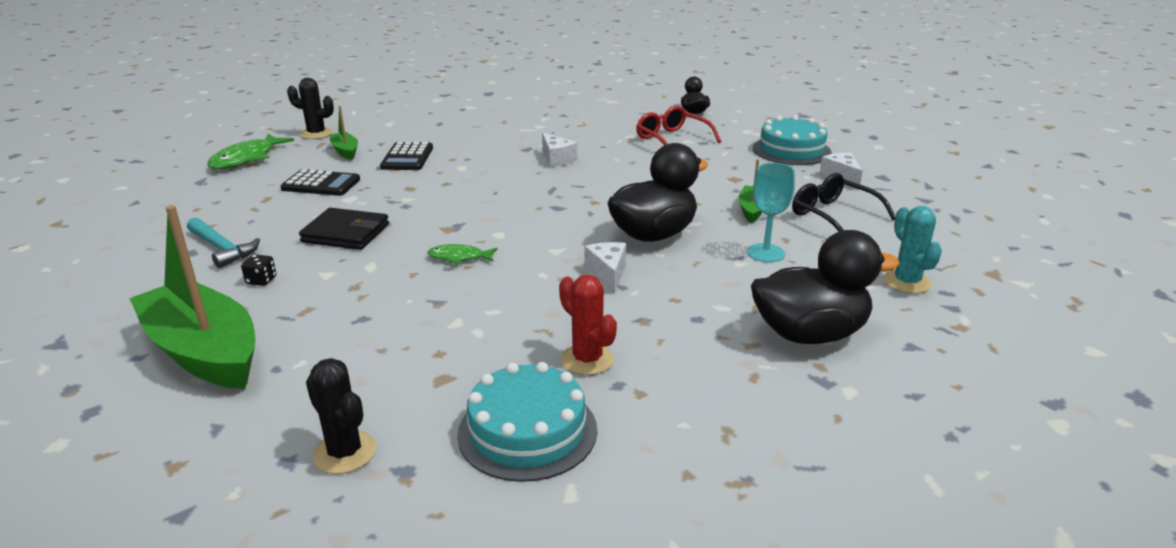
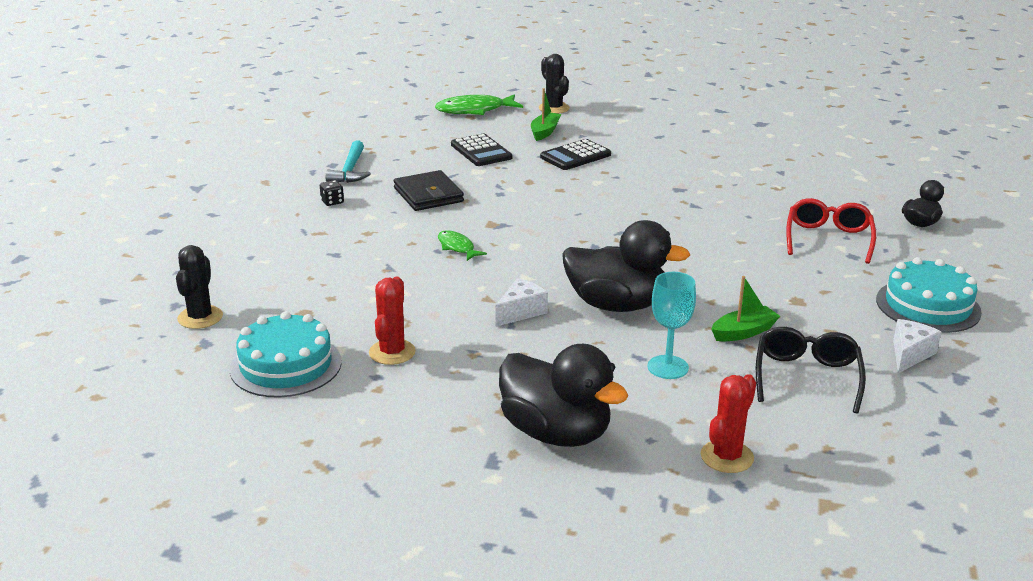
camera: 50 degrees right, 0 degrees up
(204, 352) = (239, 228): green boat -> none
(557, 159) = (683, 209): white cheese -> none
(906, 282) = (727, 457): turquoise cactus -> red cactus

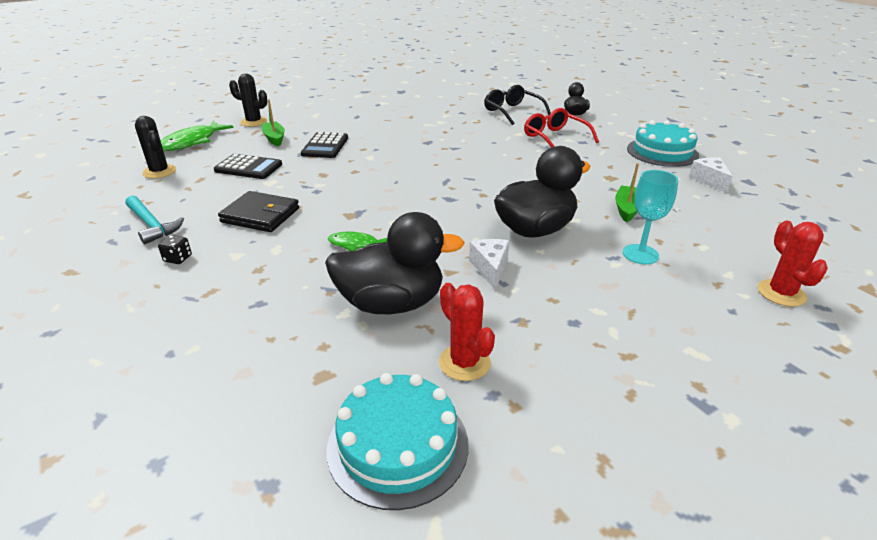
camera: 45 degrees left, 5 degrees up
(200, 317) = (214, 458): black cactus -> black cactus (159, 172)
(556, 433) = (686, 347): black duck -> black duck (391, 304)
(807, 378) = (704, 219): black glasses -> black glasses (513, 112)

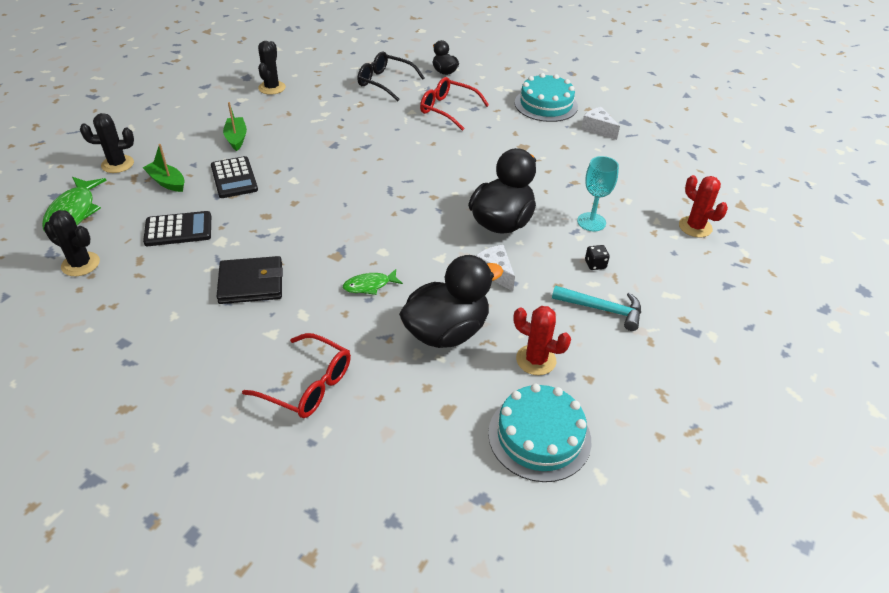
camera: 30 degrees left, 10 degrees up
(152, 225) = (150, 330): turquoise hammer -> turquoise hammer (602, 309)
(178, 258) = (219, 356): black dice -> black dice (595, 264)
(219, 304) = (307, 385): none -> red glasses
(414, 100) = (272, 88): none -> black cactus
(627, 209) = (556, 179): green boat -> green boat (236, 138)

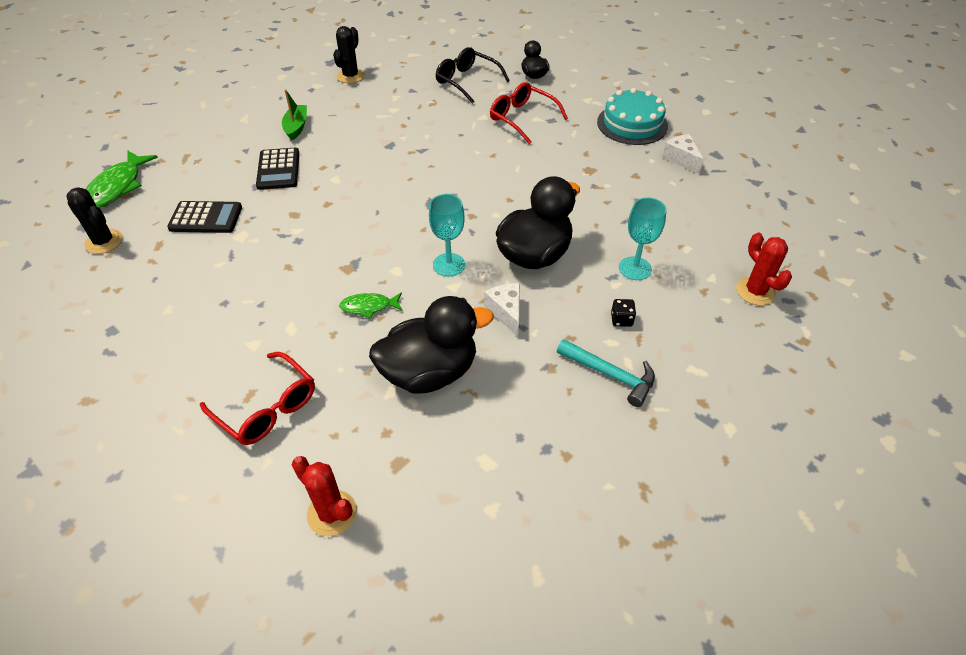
camera: 15 degrees right, 5 degrees up
(117, 164) = (175, 141): black cactus -> none
(167, 182) = (214, 166): green boat -> none
(251, 283) = (253, 286): black wallet -> none
(429, 240) = (449, 265): none -> turquoise goblet
(536, 360) = (514, 422): red cactus -> red cactus (332, 513)
(539, 436) = (486, 514): turquoise cake -> none

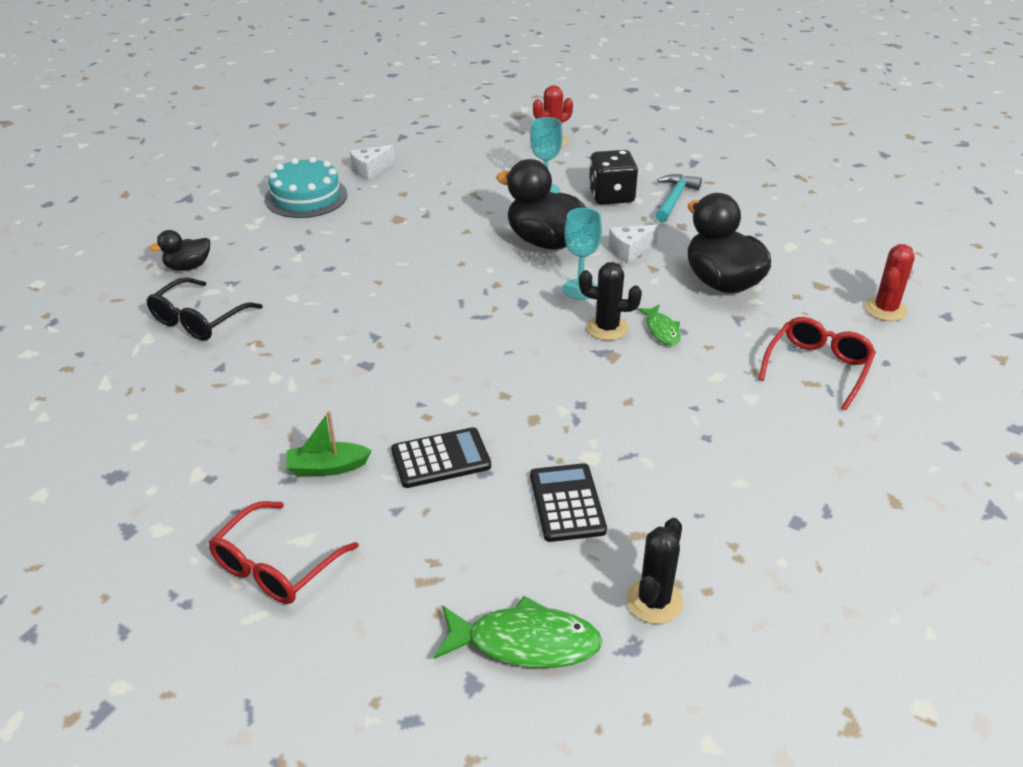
camera: 100 degrees left, 10 degrees down
(350, 76) = (170, 440): black cactus -> black cactus (607, 328)
(523, 118) = (297, 267): red glasses -> red glasses (277, 565)
(621, 320) = (611, 196): black dice -> black dice, size x2.23

